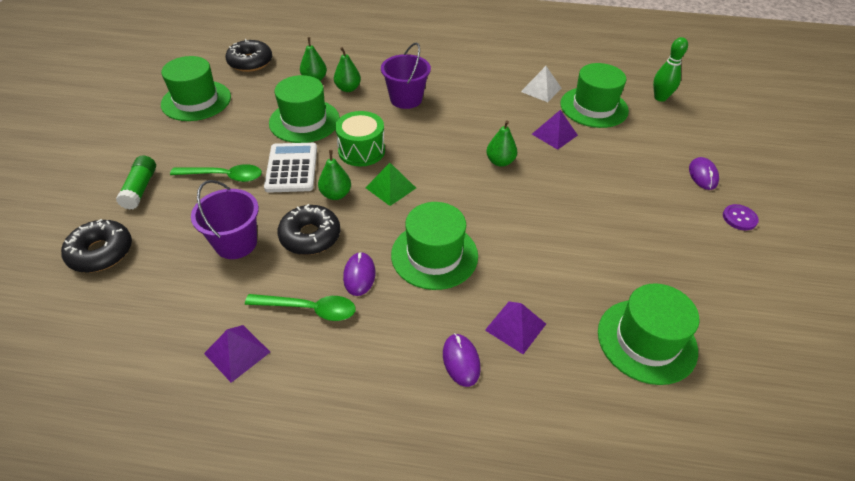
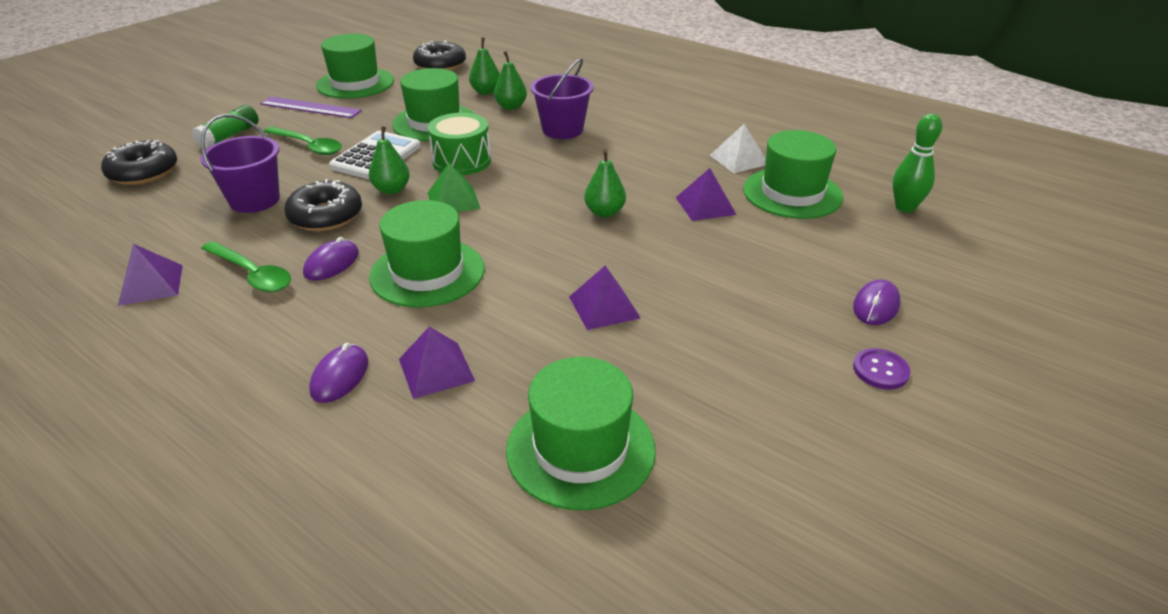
camera: 30 degrees right, 10 degrees down
(183, 137) = (310, 107): none -> purple ruler
(568, 236) = (604, 307): none -> purple pyramid

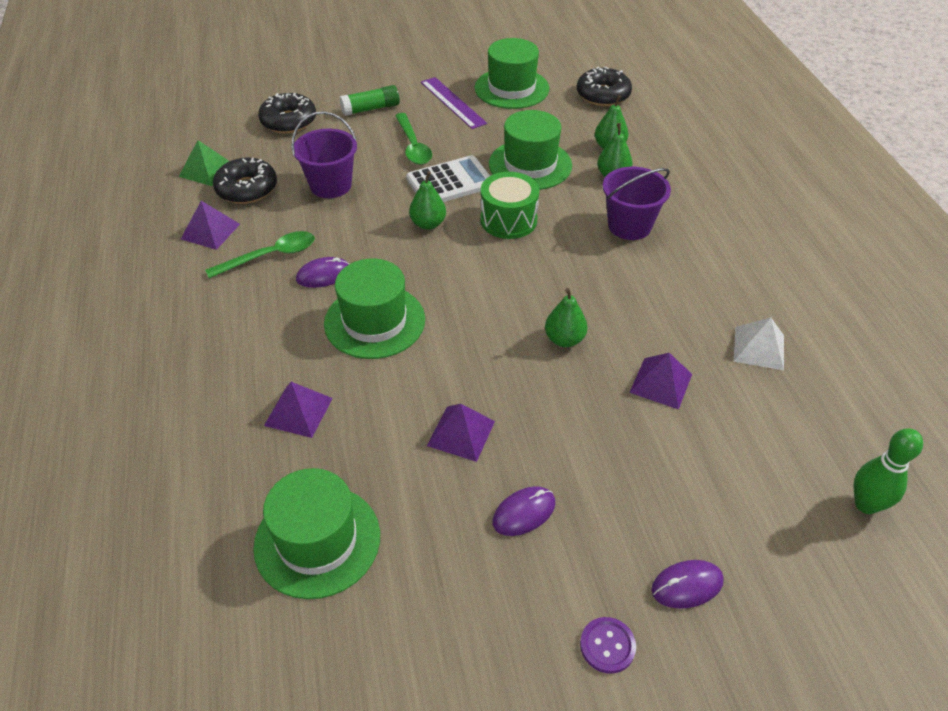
camera: 40 degrees right, 10 degrees up
(252, 274) = (270, 256): green spoon -> green spoon turned 105 degrees counterclockwise
(326, 216) = (360, 226): black donut -> black donut (247, 189)
(340, 376) = (241, 378): purple mouse -> purple mouse (524, 513)
(453, 200) = (461, 259): green pyramid -> green pyramid (206, 170)
(792, 193) = (764, 417): green hat -> none

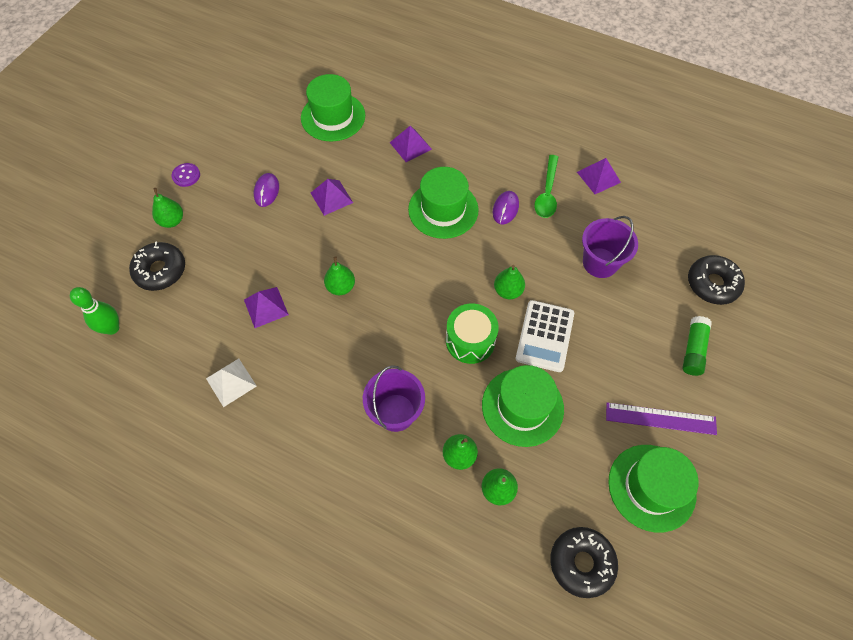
camera: 130 degrees right, 15 degrees up
(206, 170) = (675, 205): green pyramid -> none
(247, 189) = (633, 216): black donut -> black donut (160, 270)
(413, 146) = (612, 344): green spoon -> none
(687, 585) = (172, 221): purple mouse -> green pear

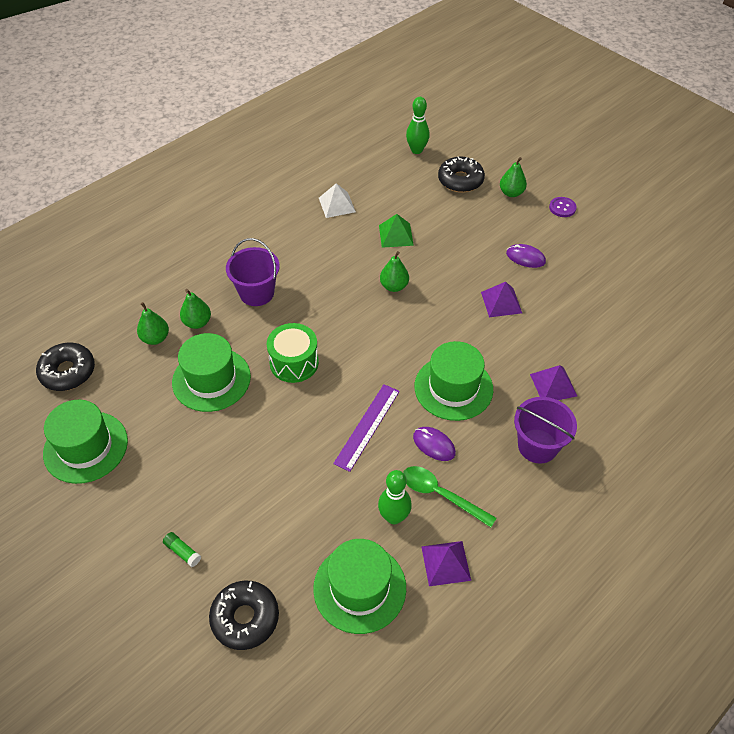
camera: 110 degrees right, 10 degrees down
(266, 307) = (395, 235): purple pyramid -> green pyramid
(333, 117) = (615, 328): green hat -> green hat (359, 588)
(508, 291) = (331, 410): green pear -> none
(544, 336) = (268, 422): white calculator -> none
(581, 217) = (394, 517): none -> green bowling pin
(600, 263) = (326, 509): purple bucket -> purple bucket (537, 446)
(660, 418) = (136, 484): purple ruler -> purple ruler (367, 426)
(693, 350) = (182, 552): green glue stick -> green glue stick, size x0.62

